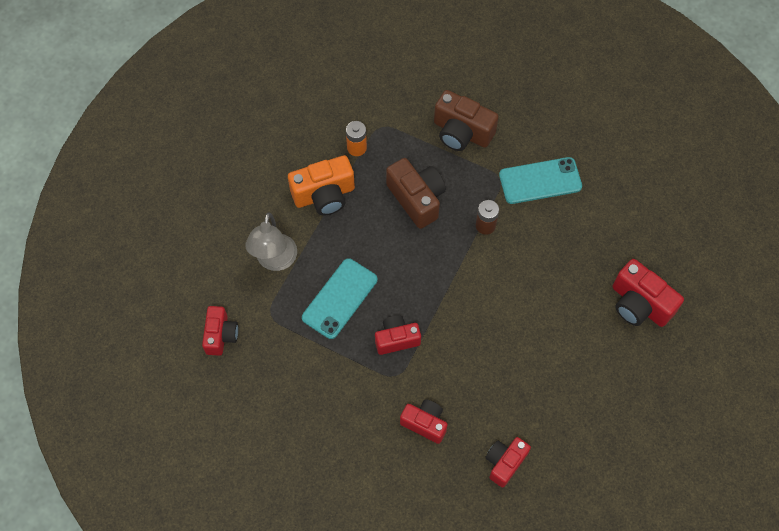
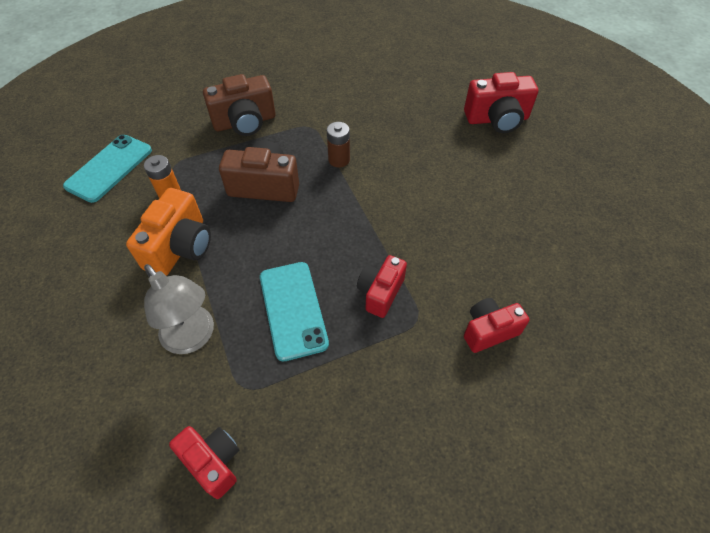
camera: 50 degrees left, 10 degrees down
(505, 463) = (578, 294): red camera -> none
(540, 181) = (338, 107): turquoise phone -> turquoise phone (109, 168)

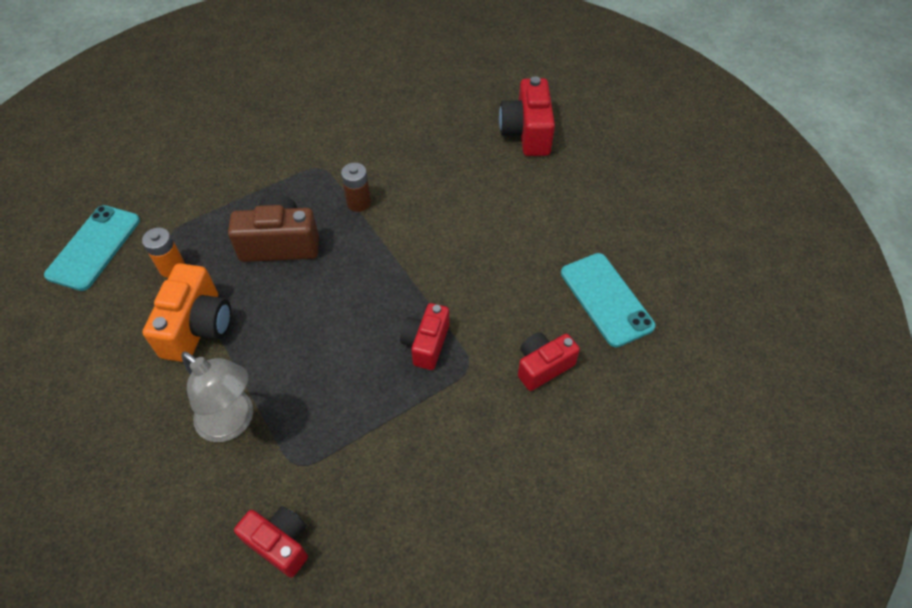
camera: 10 degrees left, 0 degrees up
(245, 122) = (243, 172): brown camera -> none
(293, 309) = (336, 376): turquoise phone -> turquoise phone (606, 299)
(497, 119) = (527, 133): red camera -> red camera turned 105 degrees clockwise

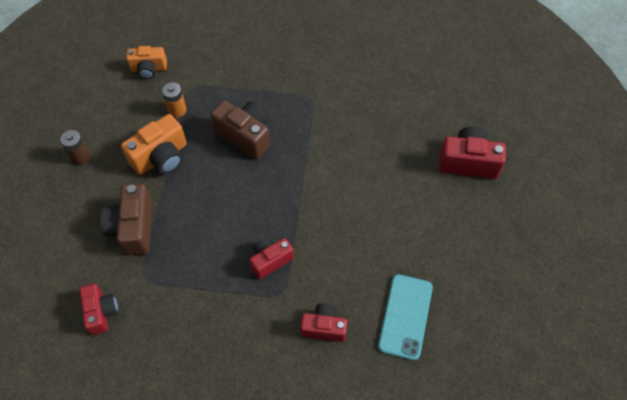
camera: 40 degrees right, 5 degrees up
(94, 247) = (149, 69): turquoise phone -> orange camera
(233, 423) = (133, 228): grey lamp -> brown camera
(359, 203) = (313, 139): brown battery -> brown battery (80, 157)
(527, 133) = (468, 162): red camera -> red camera turned 60 degrees clockwise

